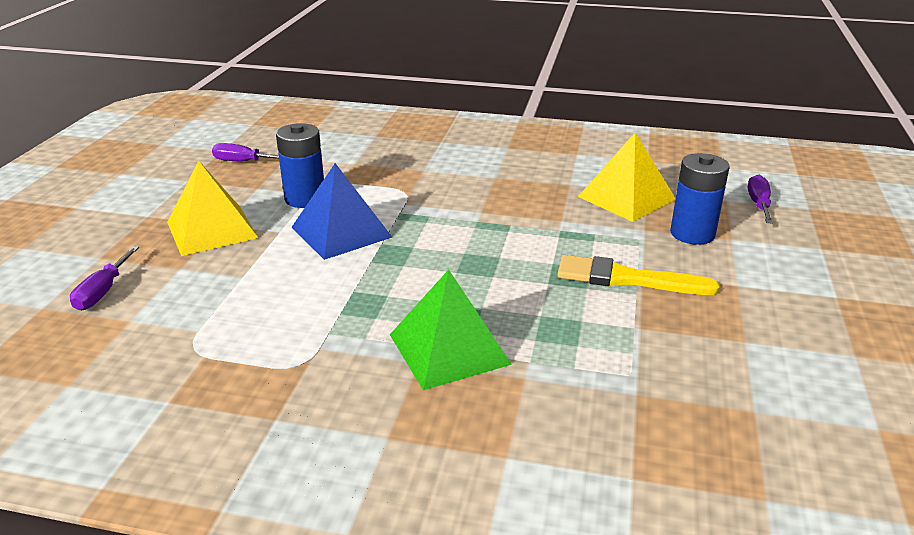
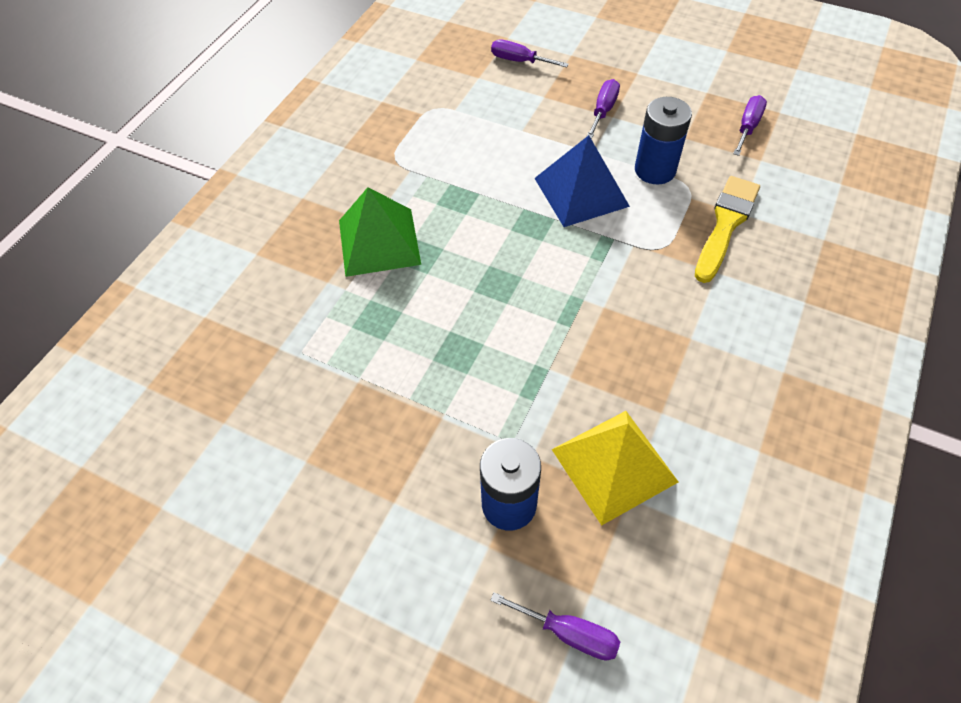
camera: 105 degrees right, 25 degrees up
(212, 229) = (603, 110): yellow pyramid -> purple screwdriver
(626, 279) = (436, 398): yellow brush -> yellow brush (725, 224)

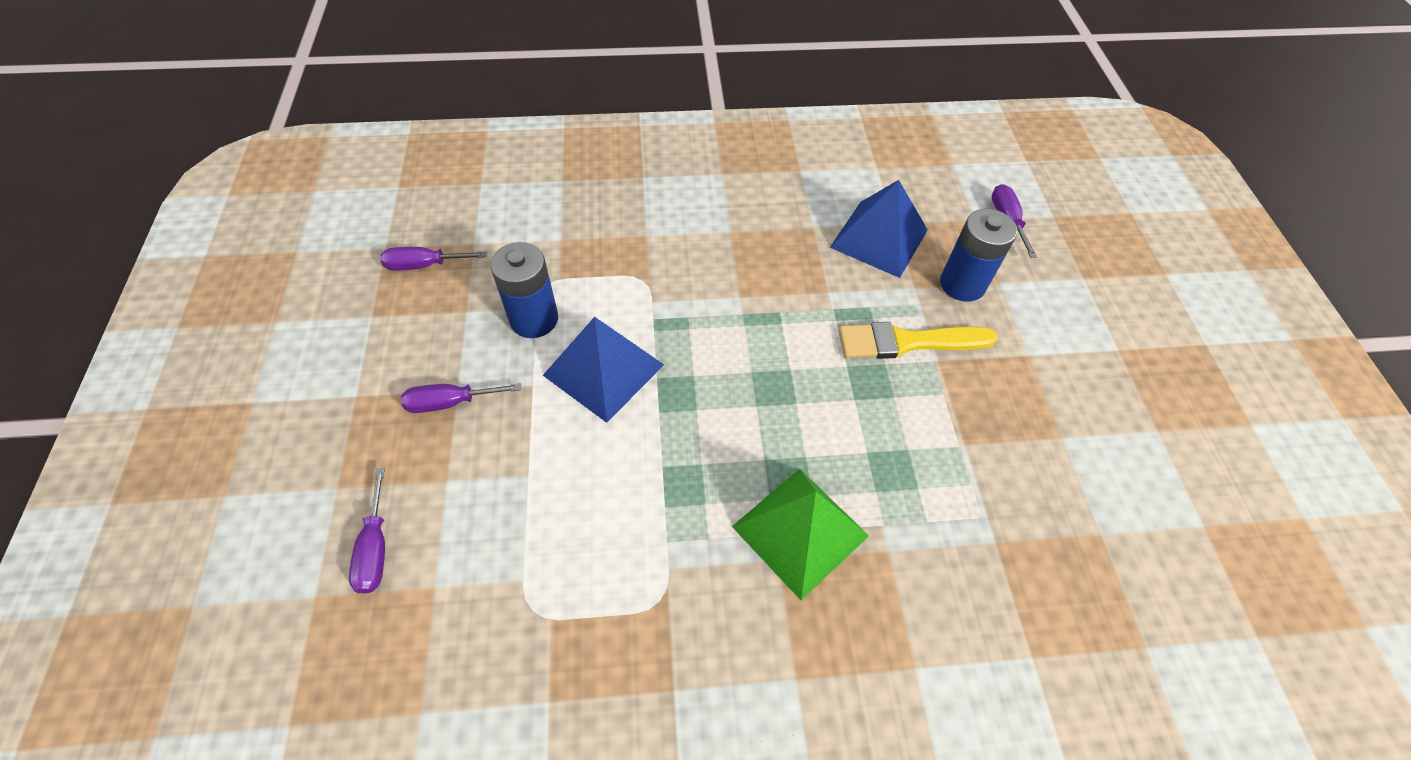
camera: 125 degrees left, 0 degrees up
(614, 465) = (879, 238): yellow pyramid -> blue pyramid
(725, 224) = (583, 244): yellow brush -> yellow brush (907, 342)

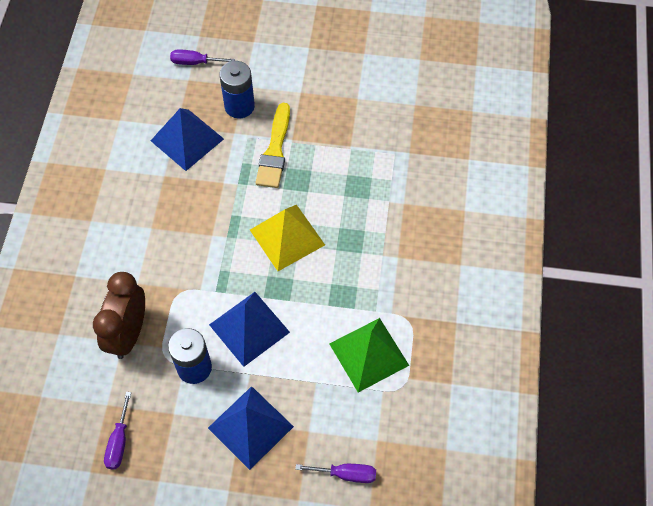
camera: 75 degrees left, 5 degrees up
(450, 402) = (250, 427): purple screwdriver -> blue pyramid
(573, 242) = (129, 334): none -> brown clock
(765, 387) = (287, 237): none -> yellow pyramid
(800, 530) = (384, 242): green pyramid -> green pyramid (368, 354)

